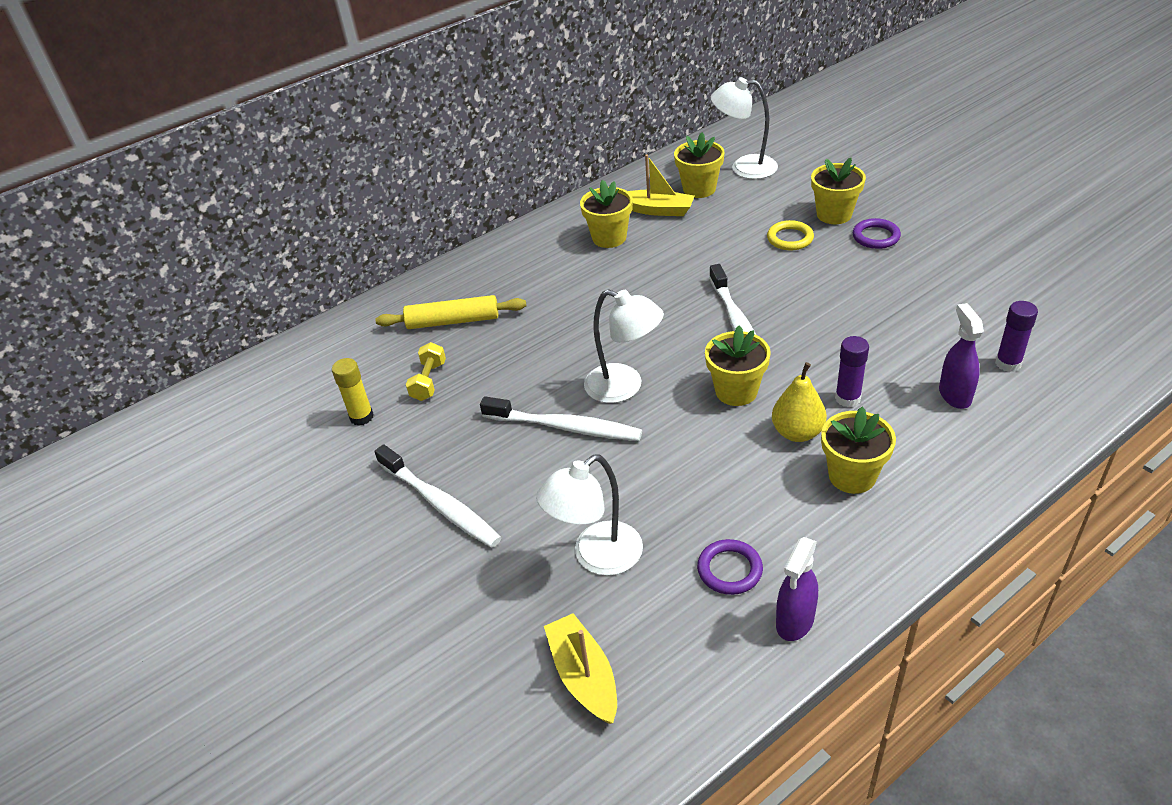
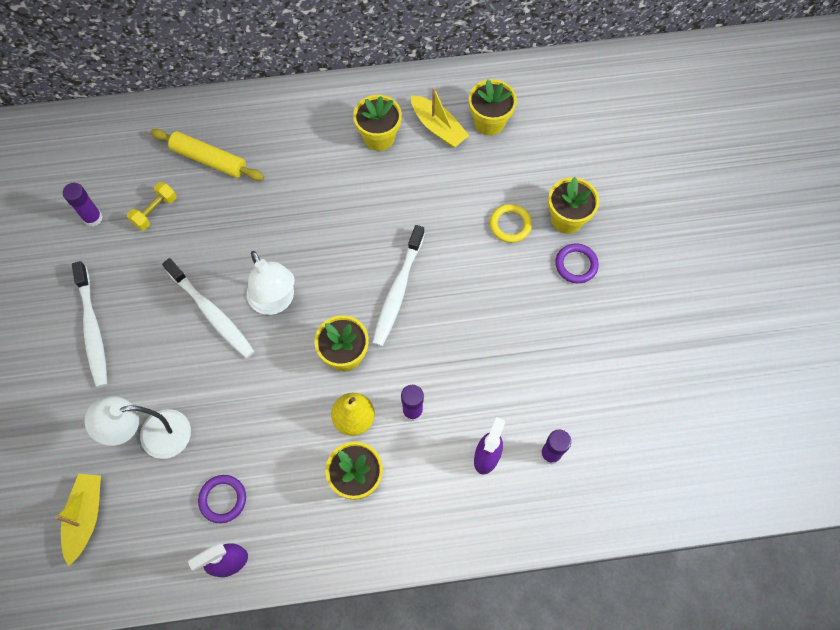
camera: 25 degrees right, 25 degrees up
(361, 417) = (93, 218): yellow glue stick -> purple glue stick
(744, 167) = (545, 118): white lamp -> none

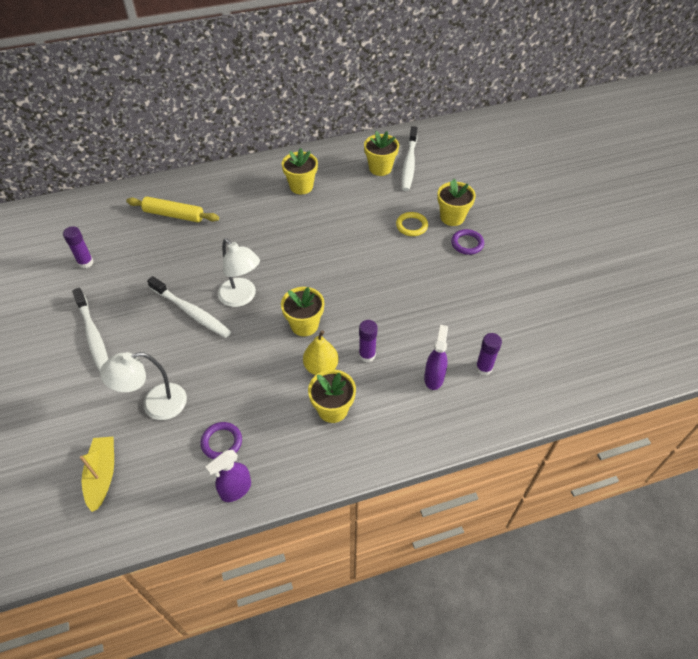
camera: 10 degrees left, 15 degrees down
(155, 211) = (135, 252): yellow dumbbell -> none
(398, 291) = (337, 277): white toothbrush -> white toothbrush (409, 163)
(438, 127) = (343, 175): yellow boat -> none

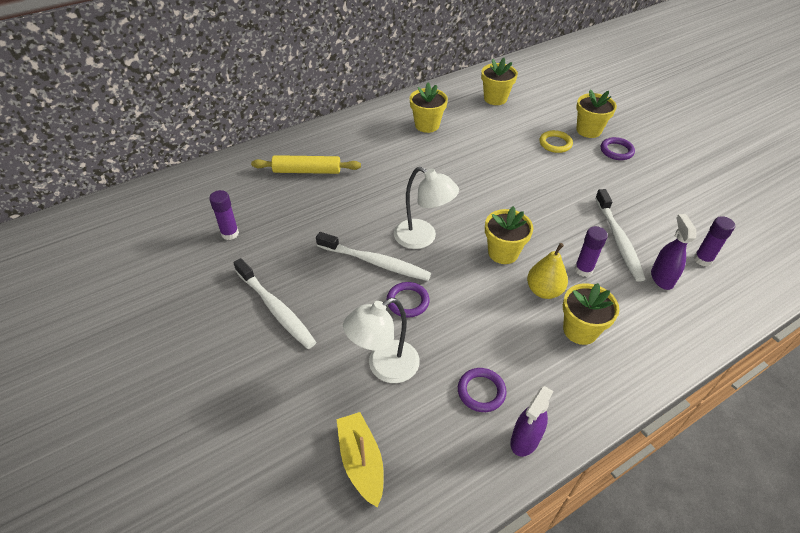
camera: 15 degrees left, 5 degrees down
(201, 352) = (407, 301): none -> purple ring
(409, 163) = (520, 91): white toothbrush -> white toothbrush (618, 240)

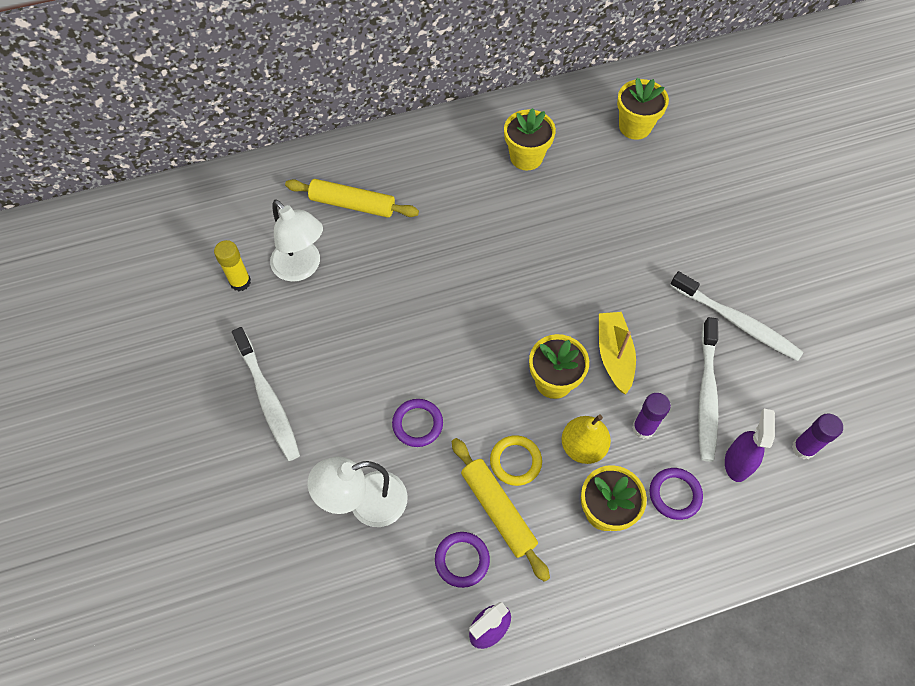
camera: 15 degrees right, 15 degrees up
(230, 233) = (240, 282): purple glue stick -> yellow glue stick
(361, 462) = (310, 608): yellow boat -> yellow boat (614, 355)
(375, 262) = (396, 360): white toothbrush -> white toothbrush (737, 322)
(422, 238) = (463, 338): white lamp -> white lamp (302, 268)
(496, 348) = (498, 510): none -> yellow rolling pin
(555, 143) = (687, 222): yellow ring -> yellow ring (515, 461)
(588, 130) = (743, 208): yellow flower pot -> none
(616, 151) = (767, 251): purple ring -> purple ring (675, 494)

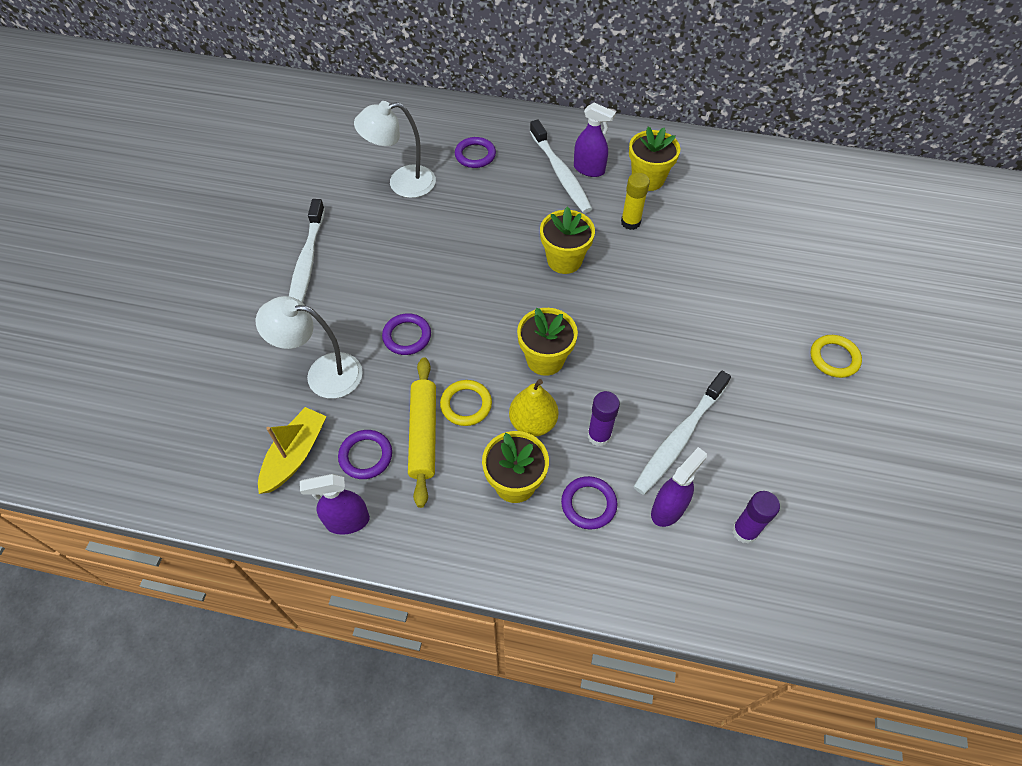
camera: 30 degrees right, 5 degrees down
(240, 282) = (348, 173): yellow glue stick -> yellow glue stick (630, 222)
(302, 268) = (402, 183): white lamp -> white lamp turned 90 degrees clockwise
(352, 204) = (475, 155): yellow rolling pin -> purple ring
(468, 171) = (589, 169): none -> purple spray bottle
(614, 355) = (614, 365): yellow boat -> yellow boat (295, 455)
(635, 127) = (767, 195): yellow flower pot -> yellow flower pot (564, 260)
(737, 322) = (753, 392): white toothbrush -> white toothbrush (560, 173)
(777, 258) = (834, 358): none -> yellow ring

